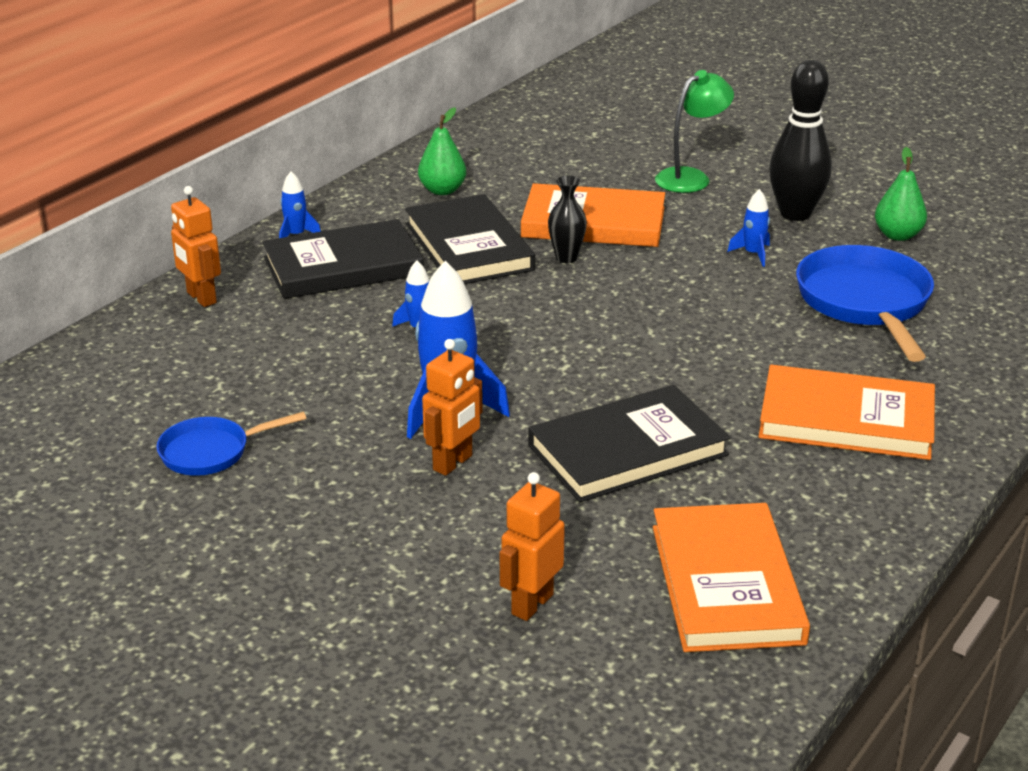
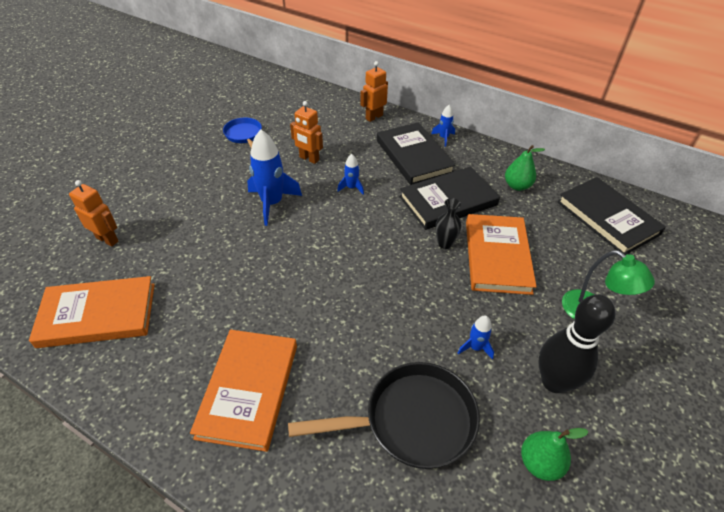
camera: 85 degrees right, 15 degrees up
(453, 463) = (225, 207): orange robot -> orange robot (309, 159)
(627, 450) = (227, 274): black book -> black book (607, 218)
(865, 303) = (412, 421): blue pan -> black pan

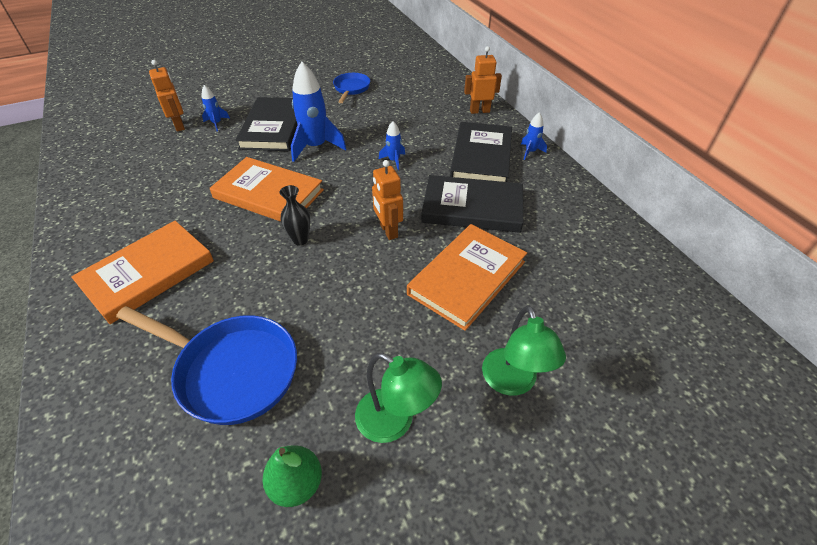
camera: 35 degrees right, 0 degrees up
(98, 315) = (120, 172): orange book -> orange book (268, 194)
(309, 159) = (383, 124): orange robot -> orange robot (388, 231)
(412, 421) = (232, 371): black pan -> blue pan
(444, 244) = (426, 242): black vase -> black vase (300, 240)
(475, 347) = (354, 345): blue rocket -> blue rocket (217, 123)
(517, 186) = (563, 224): green pear -> none
(554, 382) = (395, 422): black bowling pin -> green lamp
(607, 218) = (641, 301): black book -> black book (274, 127)

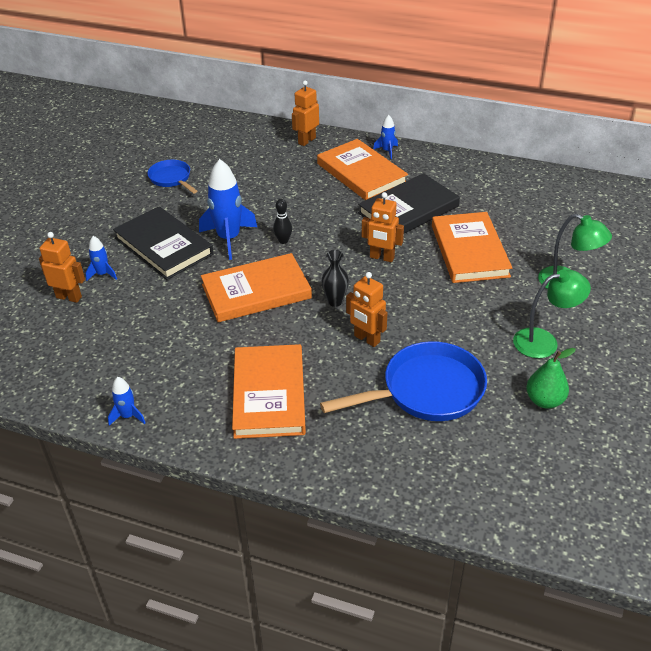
camera: 45 degrees left, 5 degrees down
(269, 287) = (366, 339): none -> orange robot
(344, 171) = (283, 241): none -> black bowling pin
(394, 160) = (306, 212): blue rocket -> blue rocket (128, 416)
(481, 157) = (361, 173): black book -> orange book

